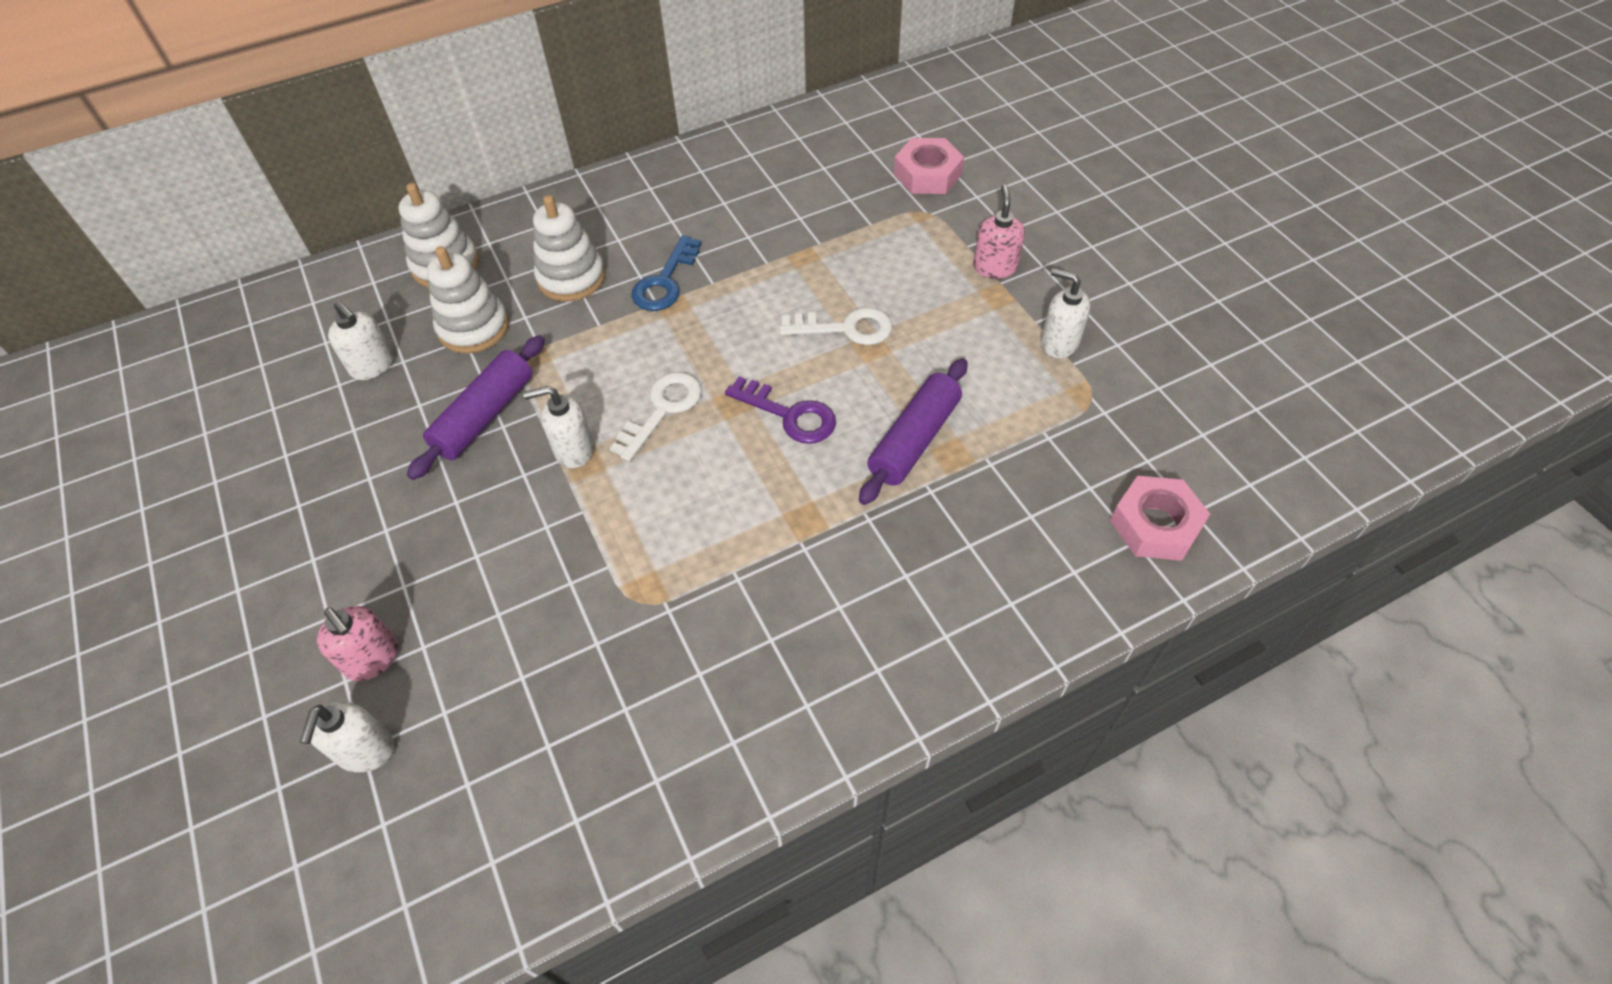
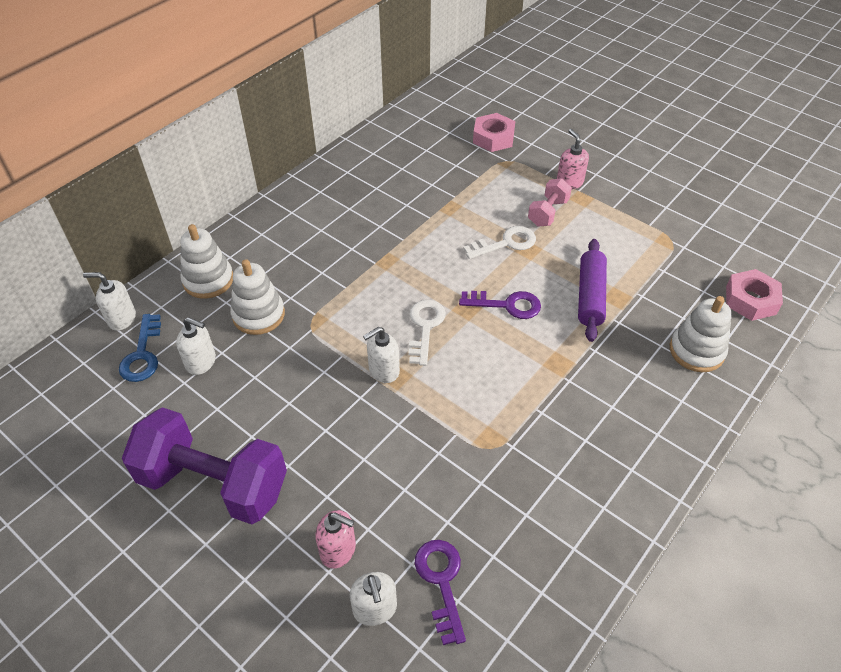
camera: 25 degrees left, 5 degrees down
(292, 520) = (214, 483): none -> purple dumbbell
(463, 751) = (441, 582): none -> purple key
(485, 416) = (307, 369): purple rolling pin -> none
(571, 278) = (305, 263): white stacking toy -> white stacking toy (696, 351)
(665, 281) = (371, 247): blue key -> blue key (142, 354)
(933, 302) = (548, 213): none -> pink dumbbell
(1058, 343) = (634, 215): white soap dispenser -> white soap dispenser (121, 318)

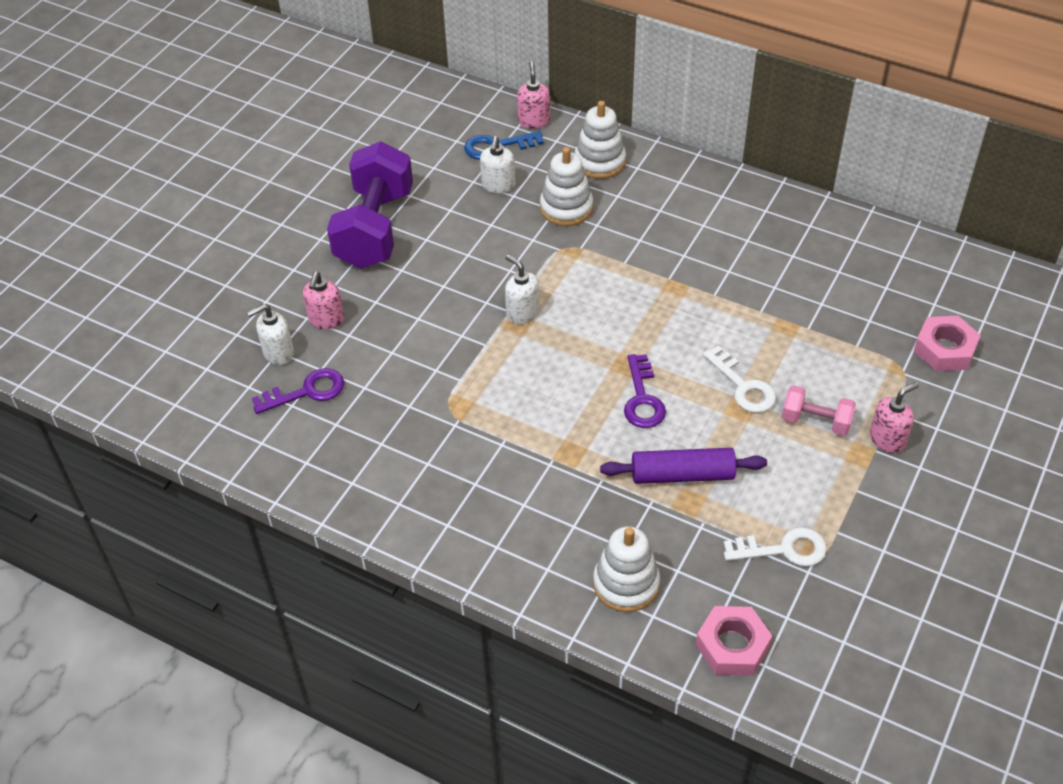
camera: 80 degrees right, 0 degrees up
(121, 318) = (534, 121): white soap dispenser -> pink soap dispenser
(425, 327) = (588, 334): white key -> white key (783, 549)

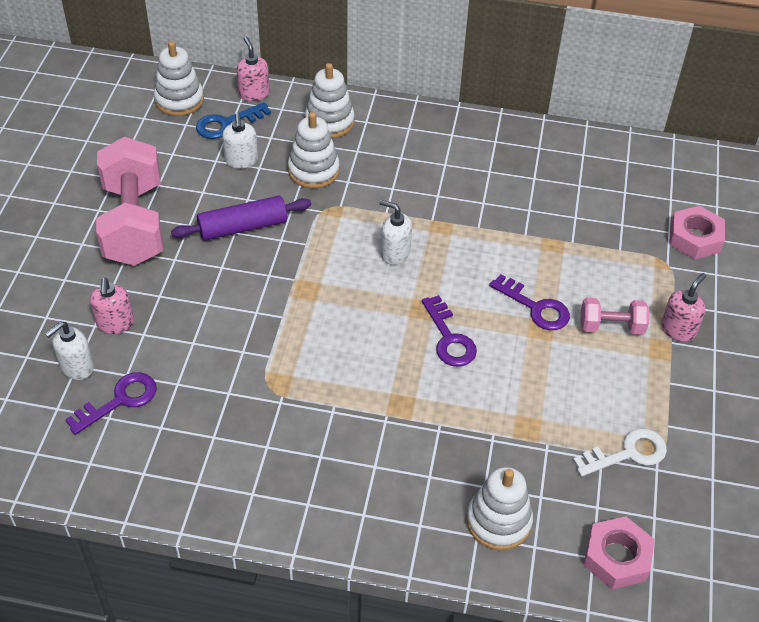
camera: 20 degrees left, 0 degrees up
(375, 228) = (134, 223): purple dumbbell -> pink dumbbell
(458, 115) = (179, 100): none -> white stacking toy
(522, 313) = (307, 278): white soap dispenser -> white soap dispenser (395, 253)
(682, 475) = (512, 403): purple rolling pin -> purple rolling pin (243, 227)
(743, 386) = (535, 307): white key -> purple key

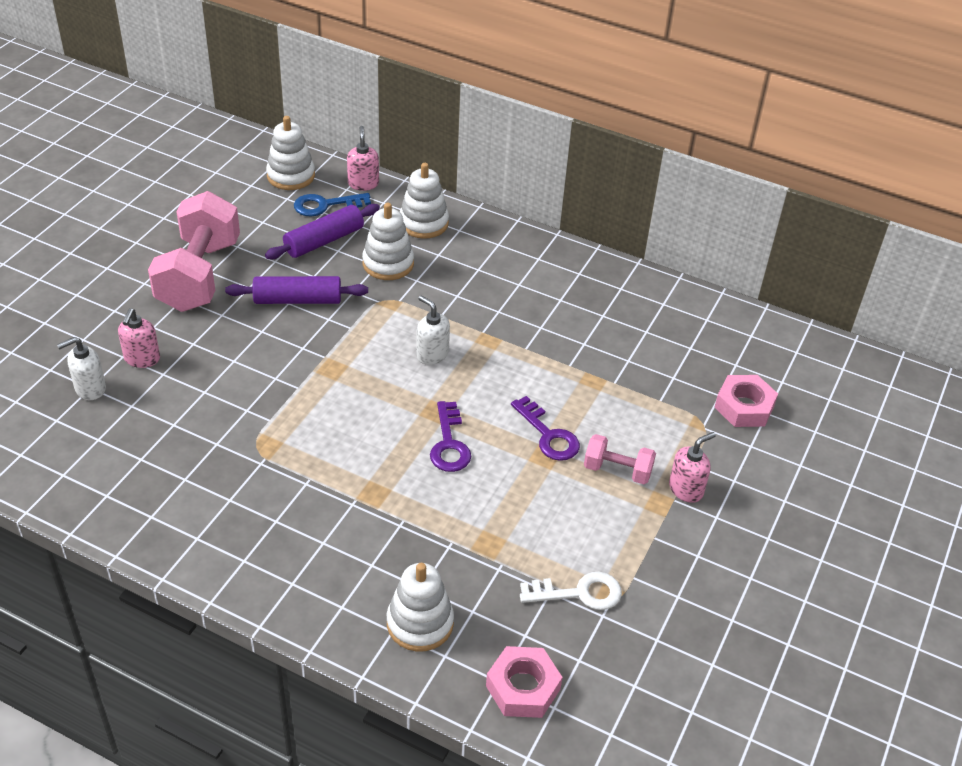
camera: 15 degrees right, 5 degrees down
(120, 400) = (115, 426): purple key -> none
(241, 160) = (324, 240): white soap dispenser -> purple rolling pin

